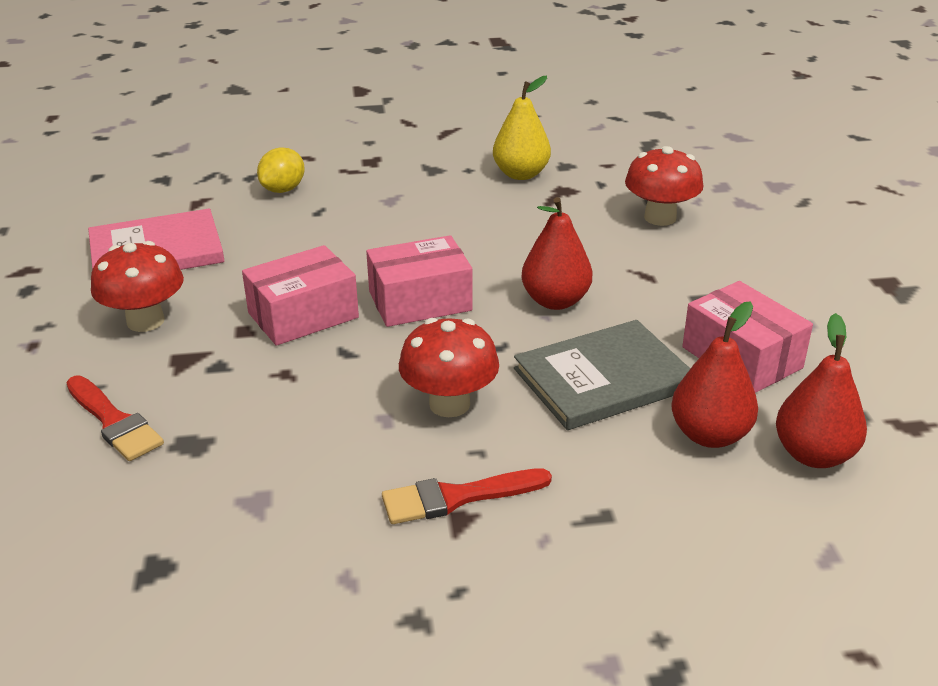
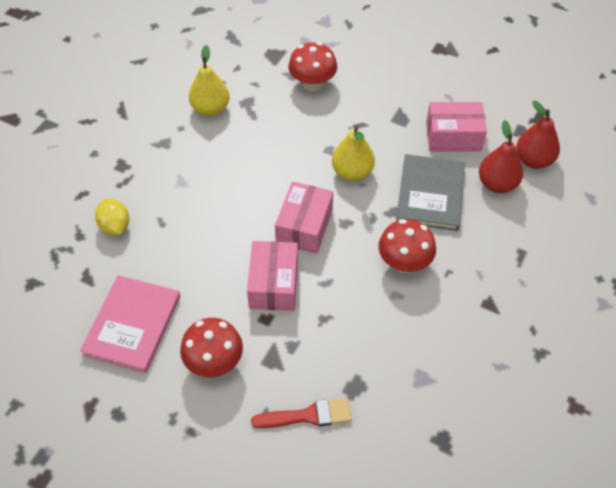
camera: 55 degrees left, 20 degrees up
(457, 497) = (474, 297): red brush -> none
(555, 301) = (352, 172): red pear -> yellow pear

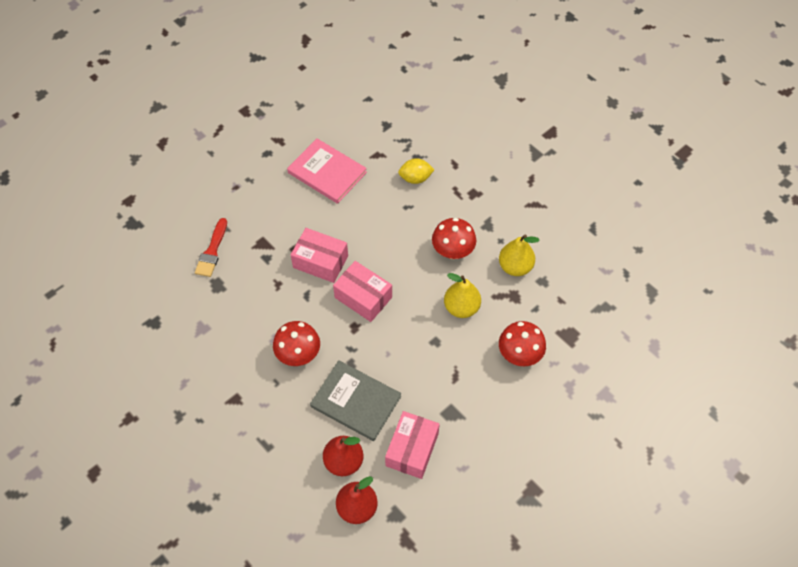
camera: 110 degrees right, 5 degrees up
(214, 362) = (276, 210): red mushroom -> red mushroom (452, 251)
(352, 172) = (403, 350): yellow pear -> yellow pear (461, 307)

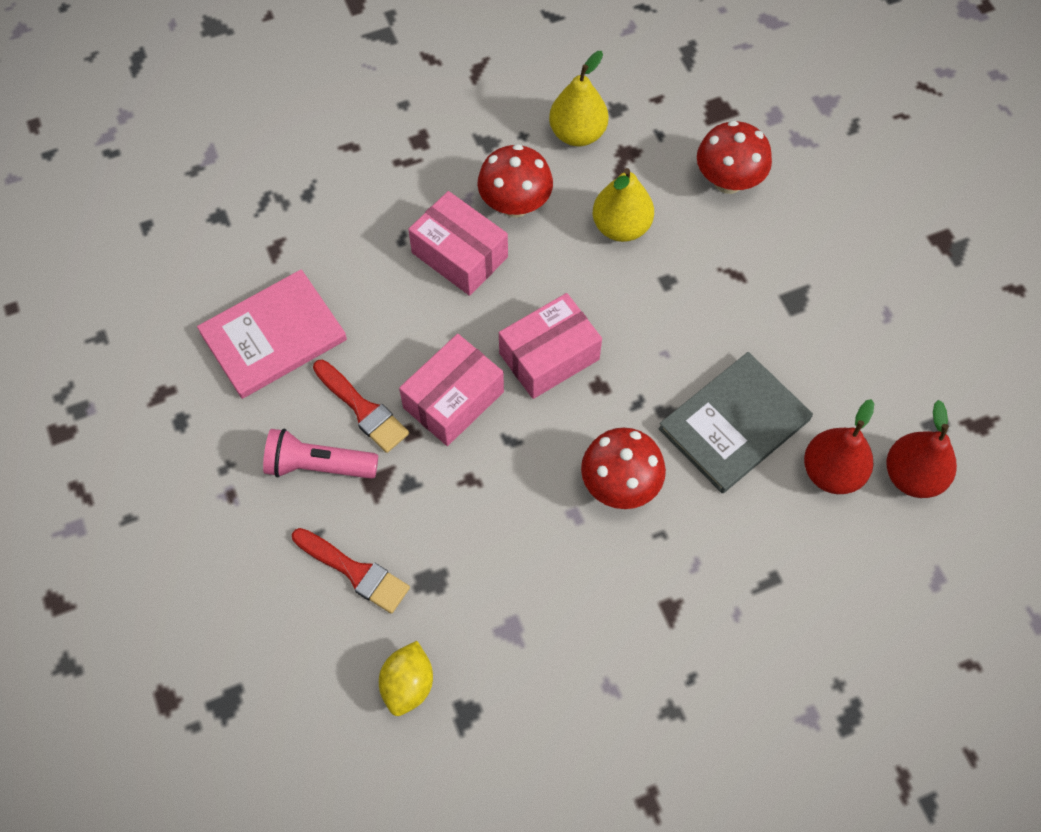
camera: 70 degrees left, 5 degrees up
(263, 216) = (318, 465): none -> pink flashlight
(300, 224) = (363, 409): none -> red brush
(412, 449) = (839, 371): pink box -> pink box (459, 255)
(415, 178) = (351, 209): yellow lemon -> yellow lemon (408, 684)

